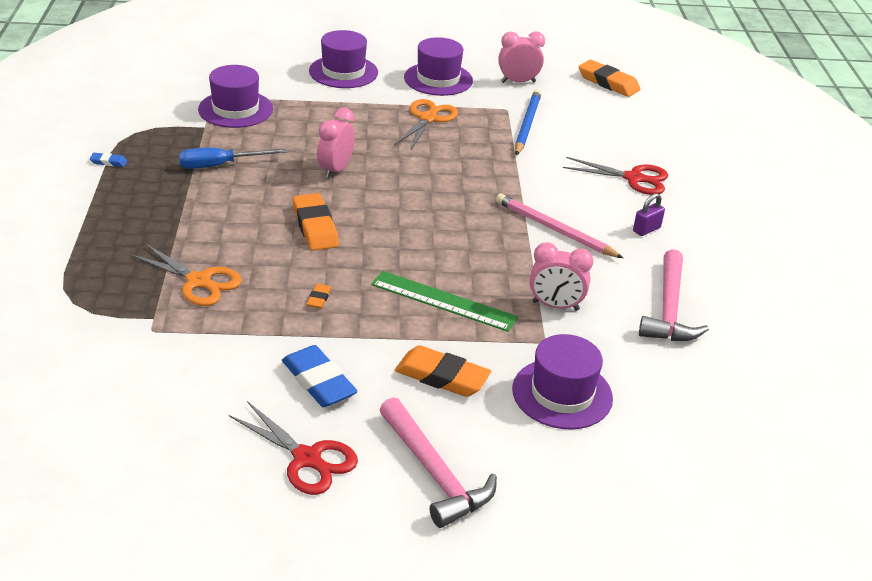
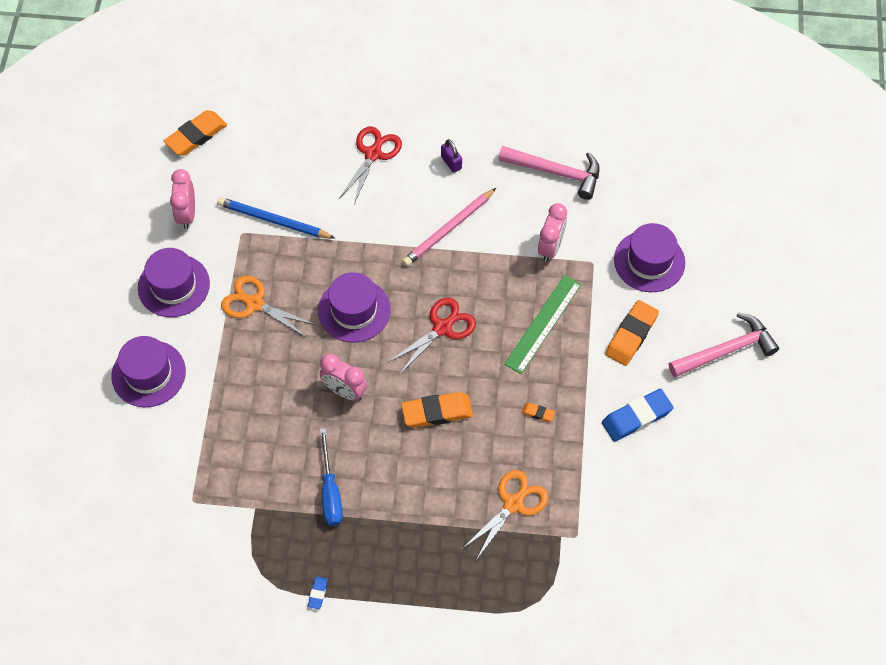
camera: 80 degrees left, 25 degrees up
(235, 109) = (221, 479): purple hat -> purple hat (354, 310)
(307, 458) = (714, 427): red scissors -> red scissors (442, 328)

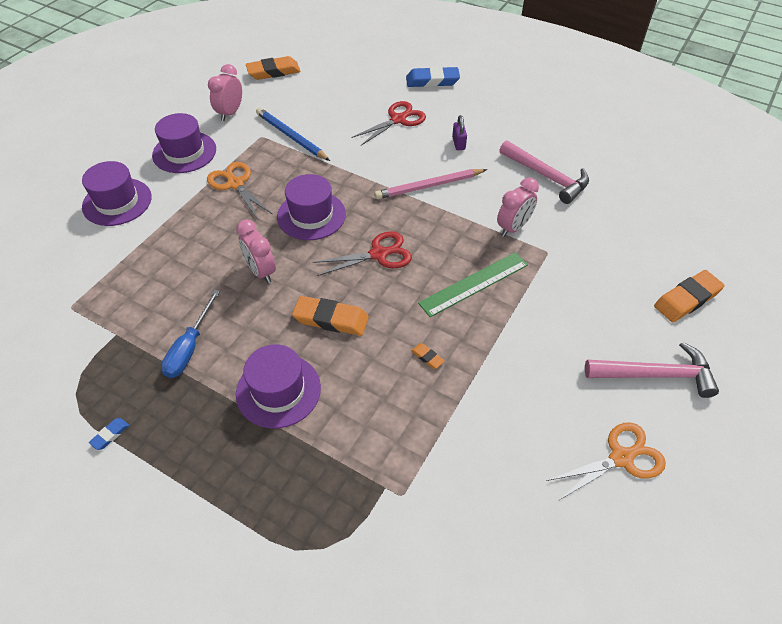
camera: 25 degrees right, 10 degrees down
(513, 504) = (354, 432): orange scissors -> orange scissors (621, 458)
(631, 335) = (558, 324): orange eraser -> orange eraser (687, 299)
(636, 417) = (528, 401): blue eraser -> blue eraser (432, 81)
(649, 261) = (604, 269): purple hat -> purple hat (278, 390)

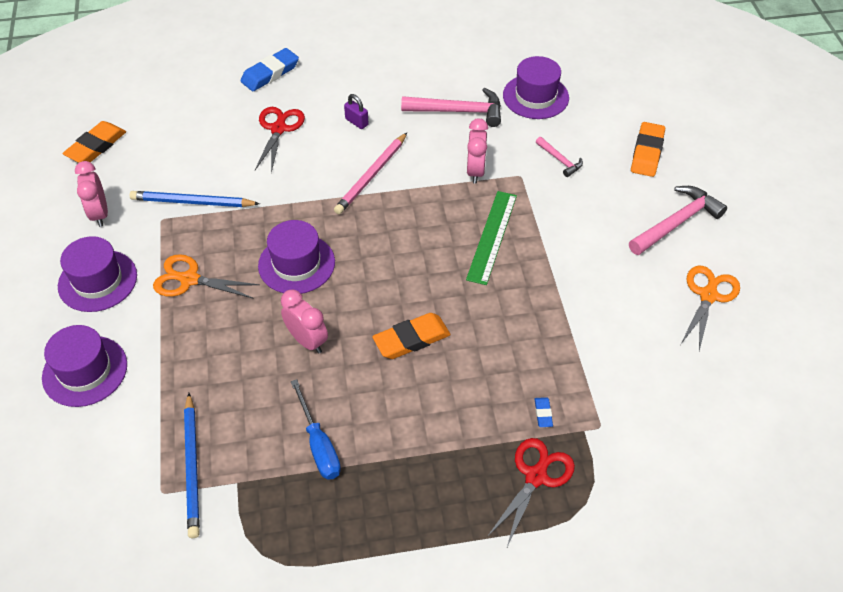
camera: 40 degrees left, 0 degrees up
(104, 304) = (193, 467): none -> blue pencil
(110, 435) = (334, 559): blue eraser -> blue eraser (543, 413)
(261, 271) = (307, 341): pink clock -> pink clock turned 150 degrees counterclockwise
(278, 390) = (432, 423): purple hat -> purple hat (535, 96)
(378, 254) = (392, 261): red scissors -> red scissors (536, 476)
(427, 357) = (516, 317): orange eraser -> none
(596, 259) = (560, 160): none -> pink hammer

